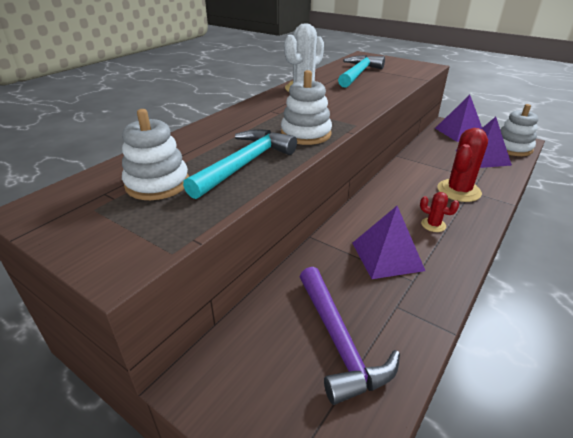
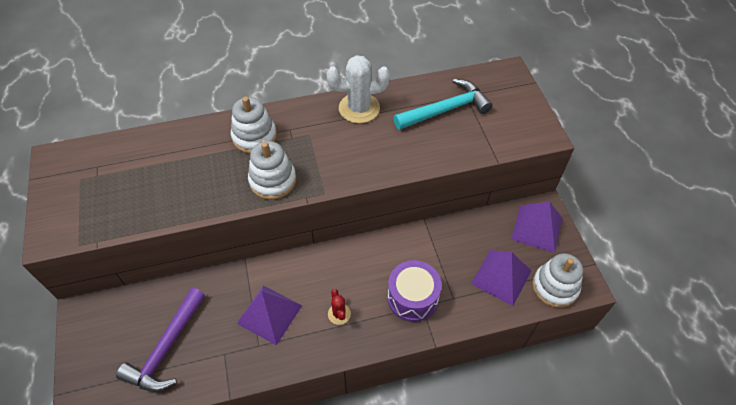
camera: 40 degrees right, 20 degrees up
(157, 184) = (128, 176): white stacking toy -> white stacking toy (254, 137)
(245, 164) = (193, 190): turquoise hammer -> none
(458, 191) = (412, 297): red cactus -> purple drum

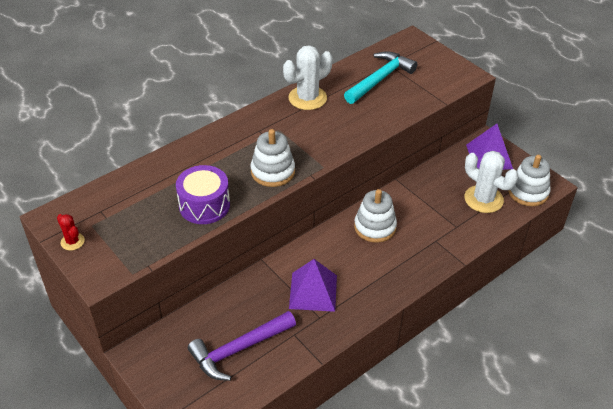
camera: 25 degrees left, 10 degrees down
(166, 348) = (239, 349): purple hammer -> purple hammer turned 60 degrees clockwise
(254, 137) = (232, 145): white stacking toy -> white stacking toy (375, 227)
(339, 314) = (372, 270): red cactus -> red cactus (72, 241)
(412, 297) = (424, 237): purple drum -> purple drum (204, 205)
(501, 277) = (483, 199): purple pyramid -> white cactus

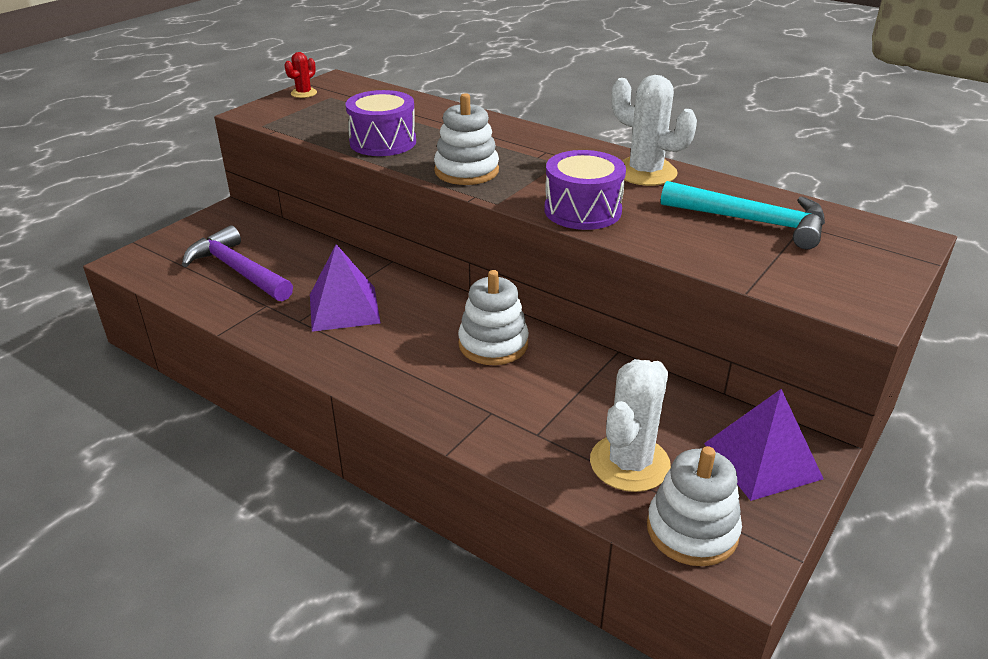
camera: 75 degrees right, 10 degrees down
(346, 135) = (582, 210): none -> purple drum

